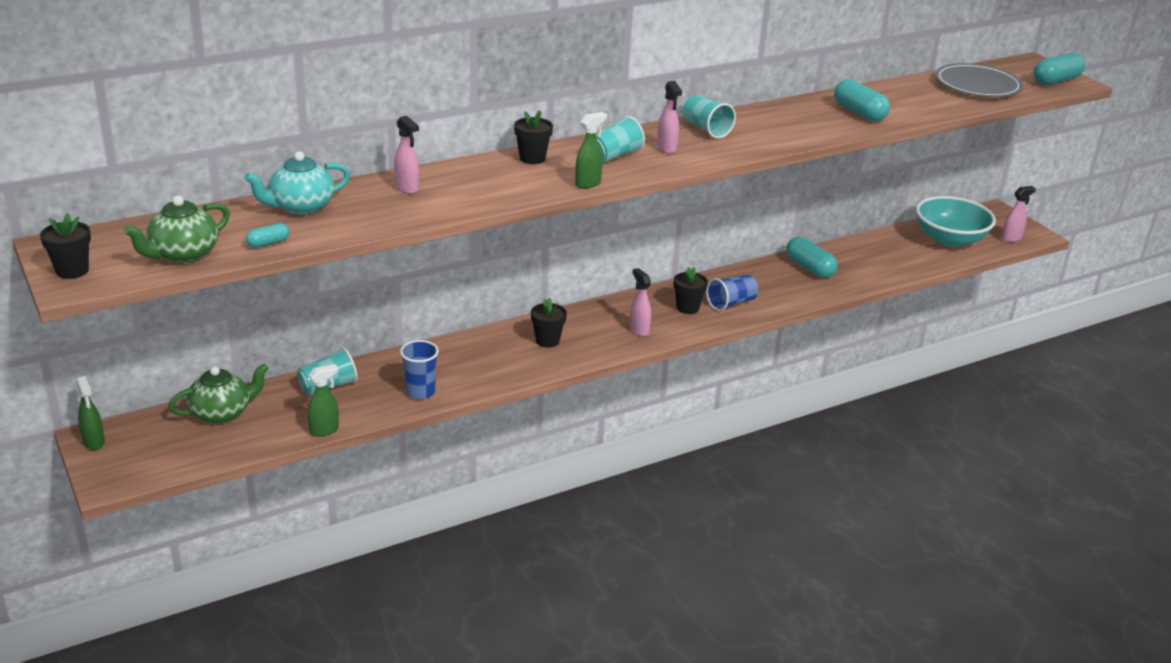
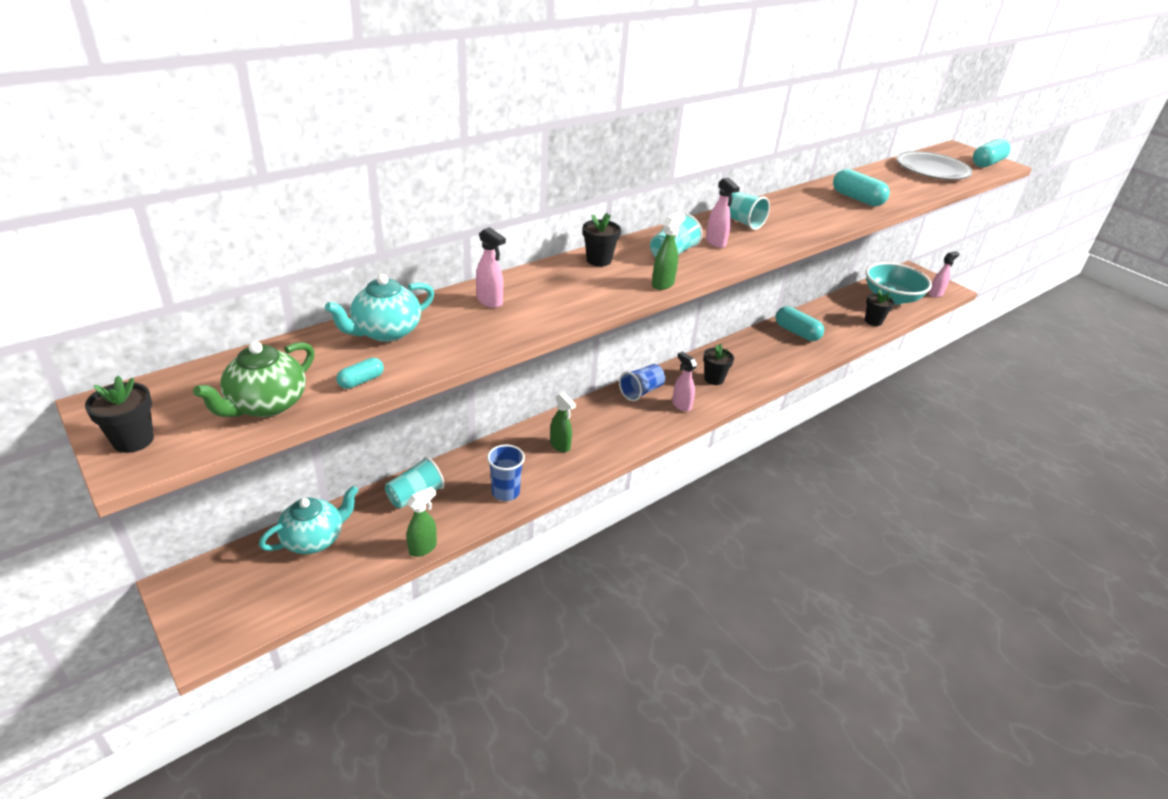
camera: 10 degrees left, 5 degrees up
(94, 442) = (182, 592): green spray bottle -> green spray bottle (560, 446)
(222, 413) = (314, 539): green teapot -> turquoise teapot
(547, 341) = (605, 424): black flower pot -> black flower pot (873, 321)
(731, 303) = (748, 371): blue cup -> blue cup (641, 391)

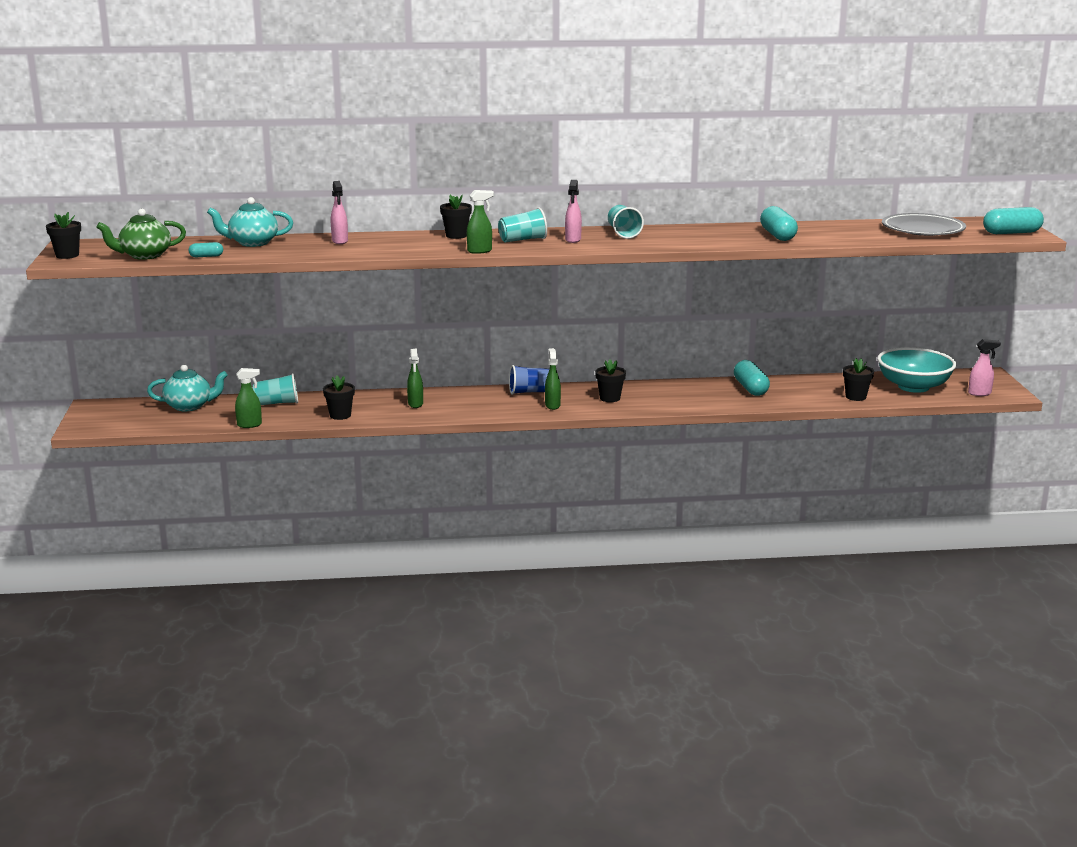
camera: 35 degrees right, 15 degrees down
(505, 492) = (340, 415): blue cup -> black flower pot
(681, 405) = (552, 405): pink spray bottle -> green spray bottle

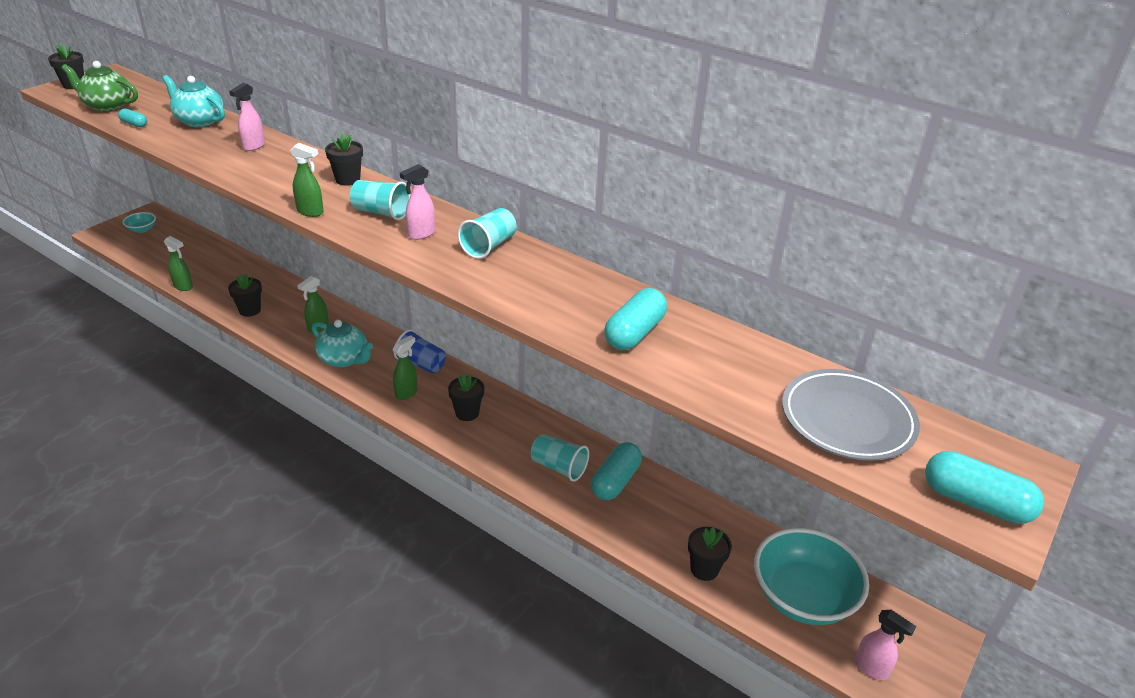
camera: 40 degrees right, 15 degrees up
(115, 414) = (142, 229): none -> turquoise bowl
(189, 406) = (191, 245): turquoise teapot -> turquoise teapot (344, 359)
(277, 403) = (241, 272): turquoise cup -> turquoise cup (559, 467)

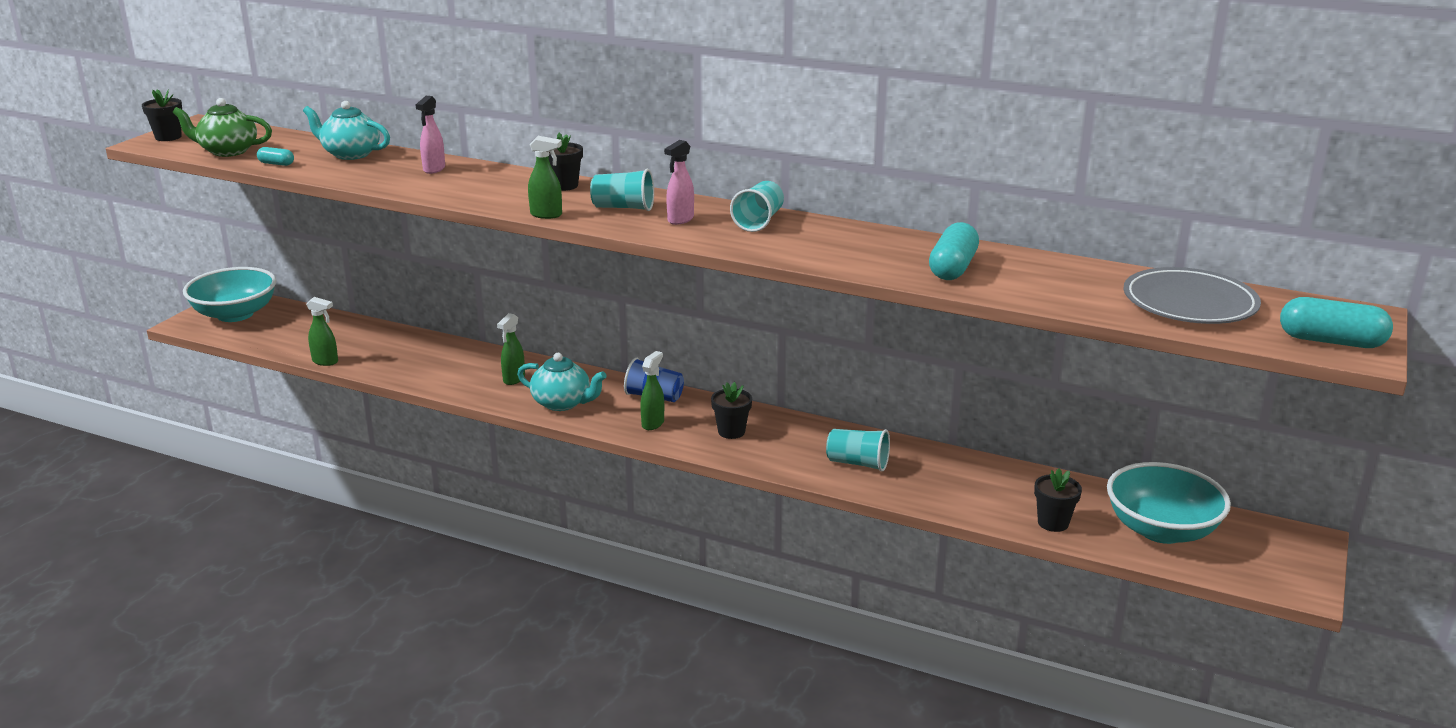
camera: 10 degrees left, 10 degrees down
(142, 229) = (235, 314): turquoise bowl -> turquoise bowl, size x2.28
(250, 310) = (422, 373): black flower pot -> none
(615, 481) = (924, 466): turquoise capsule -> none
(871, 668) = (1253, 573): pink spray bottle -> none

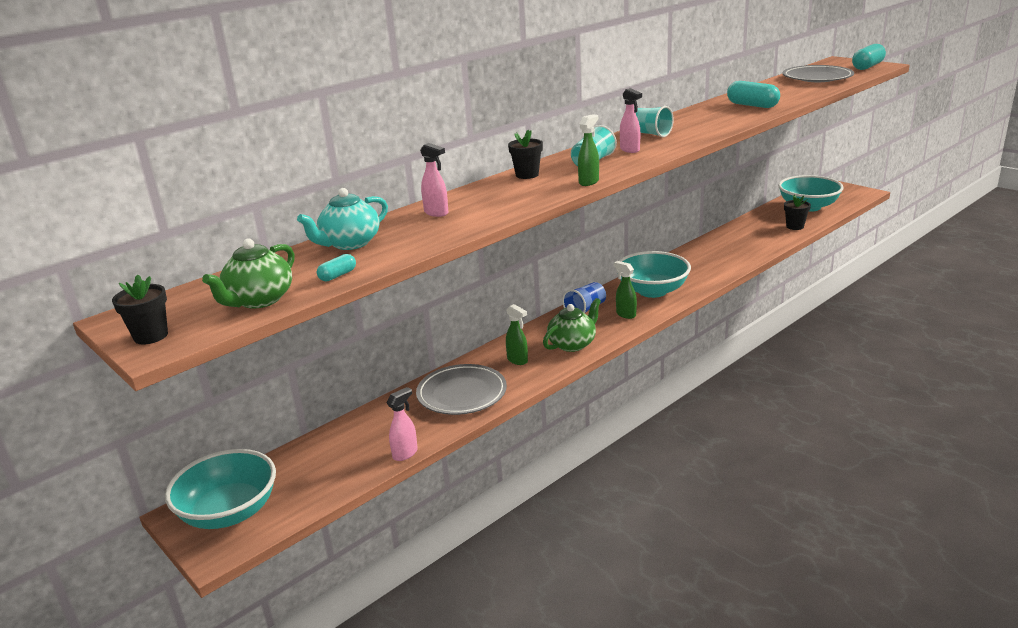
camera: 65 degrees left, 0 degrees up
(325, 362) = (405, 453): green spray bottle -> pink spray bottle
(436, 364) = (462, 394): none -> grey plate
(562, 403) = (572, 344): turquoise teapot -> green teapot
(731, 431) = (652, 291): black flower pot -> turquoise bowl
(858, 463) = (712, 261): turquoise cup -> none

